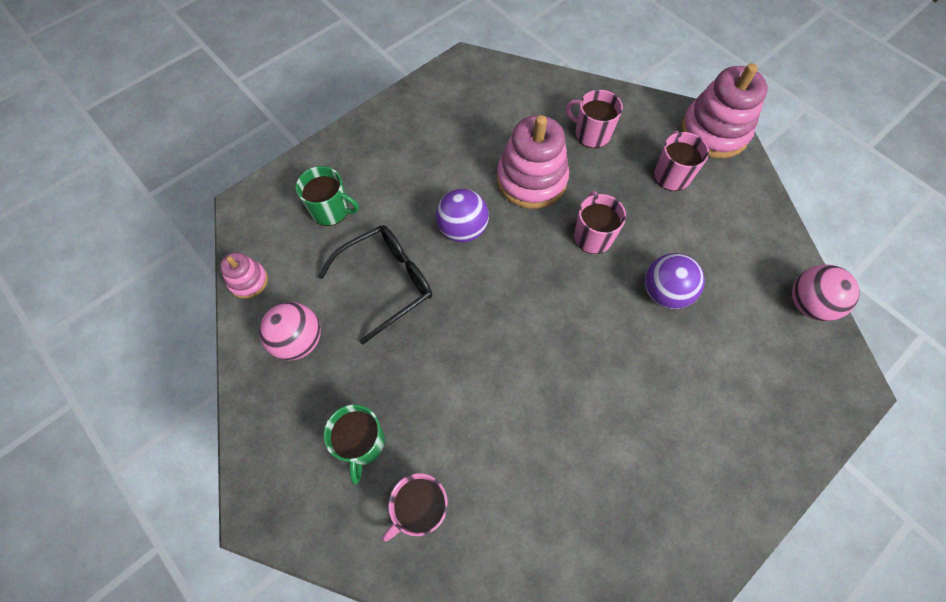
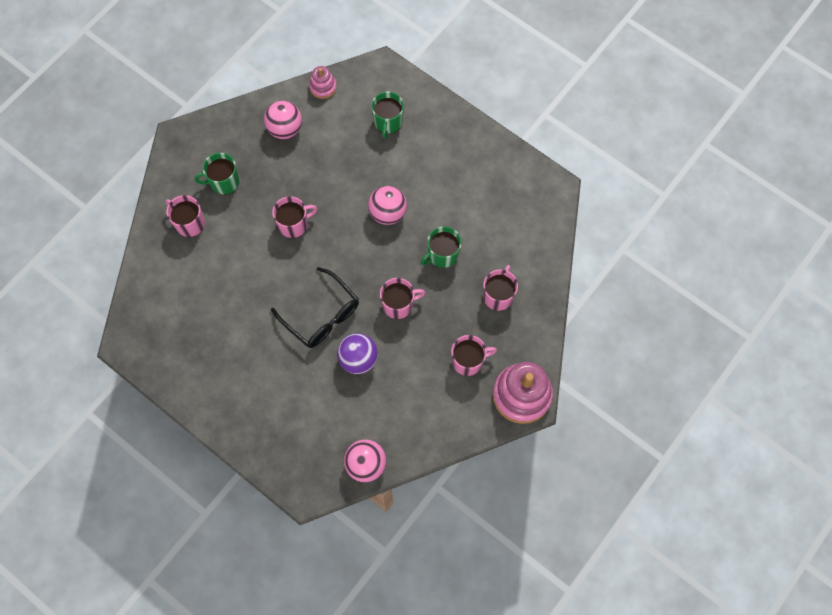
camera: 80 degrees right, 5 degrees up
(387, 282) = (336, 172): black glasses -> black glasses (322, 315)
(455, 348) = (294, 224): none -> pink mug
(462, 229) = (387, 213): purple ball -> pink ball
(531, 180) = (442, 255): pink stacking toy -> green mug

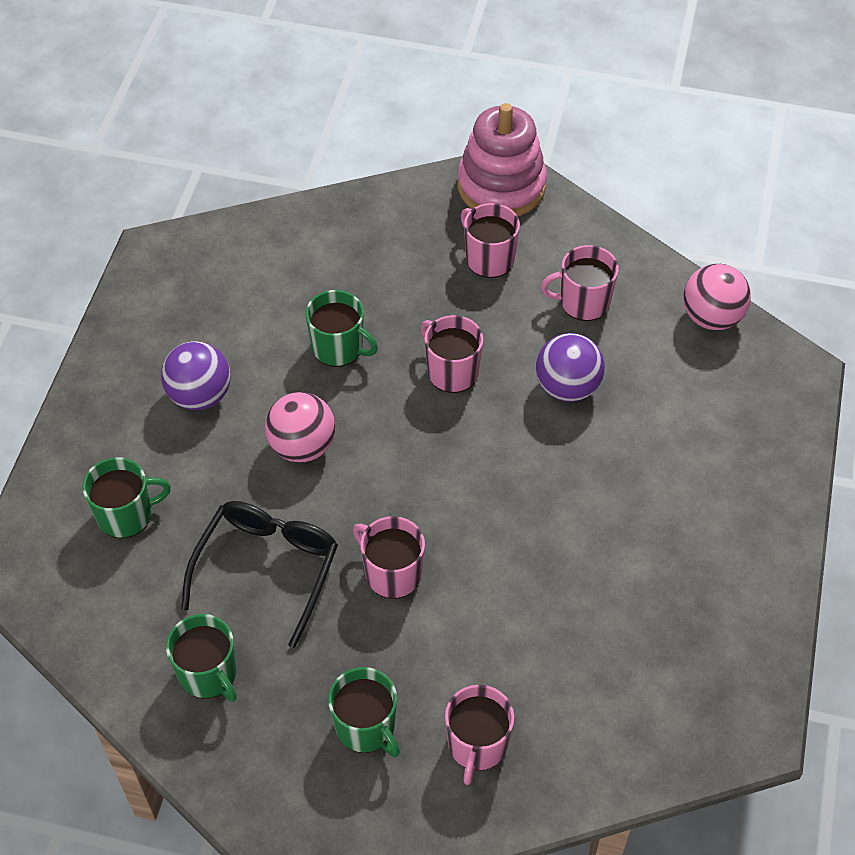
camera: 115 degrees left, 15 degrees down
(285, 129) = (209, 674): pink ball -> green mug
(322, 315) = (527, 463): black glasses -> black glasses (267, 568)
(323, 87) = (91, 650): pink stacking toy -> none
(443, 177) = (200, 395): none -> purple ball
(498, 295) = (368, 259): pink mug -> pink mug (583, 302)

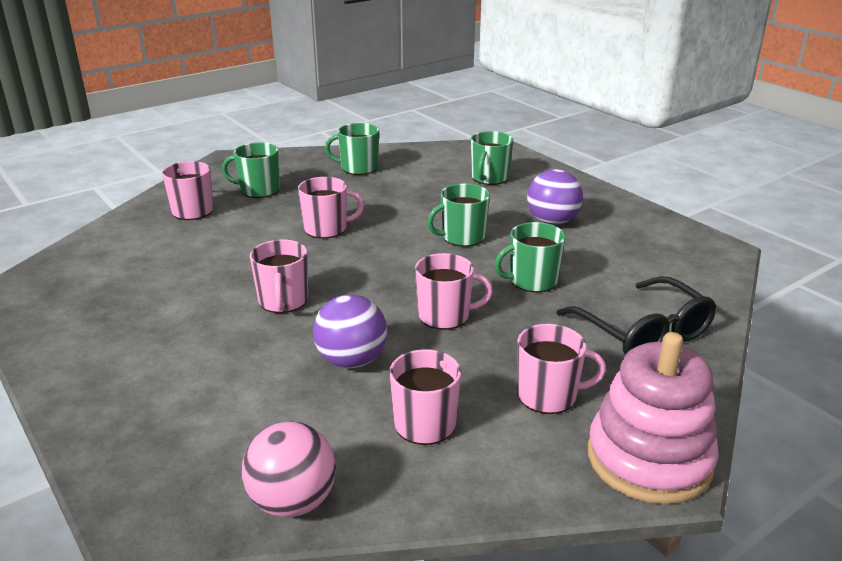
camera: 130 degrees right, 25 degrees down
(267, 568) = (392, 199): black glasses -> black glasses (643, 332)
(302, 446) = (462, 237): pink ball -> green mug
(544, 495) = (283, 301): none -> pink mug

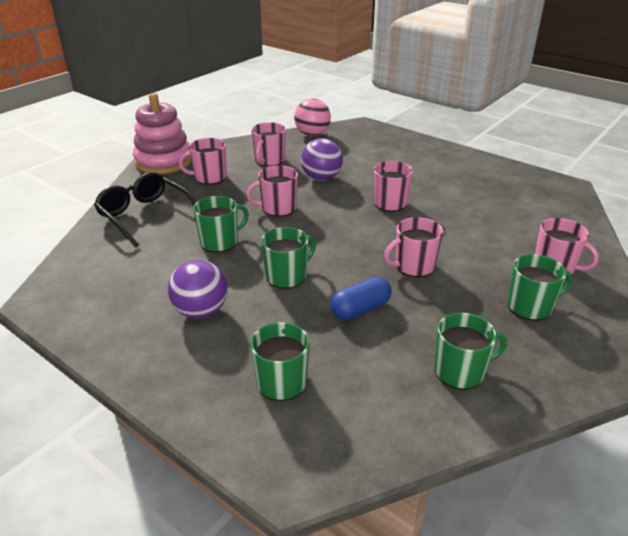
camera: 165 degrees right, 5 degrees up
(405, 206) = (360, 309): none -> blue capsule

